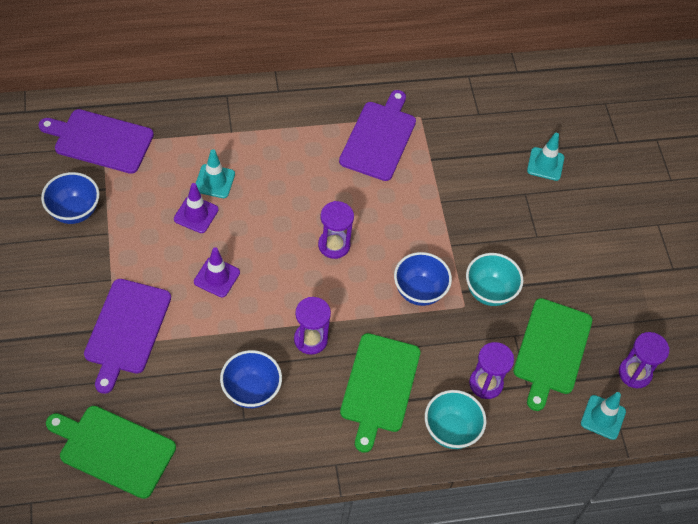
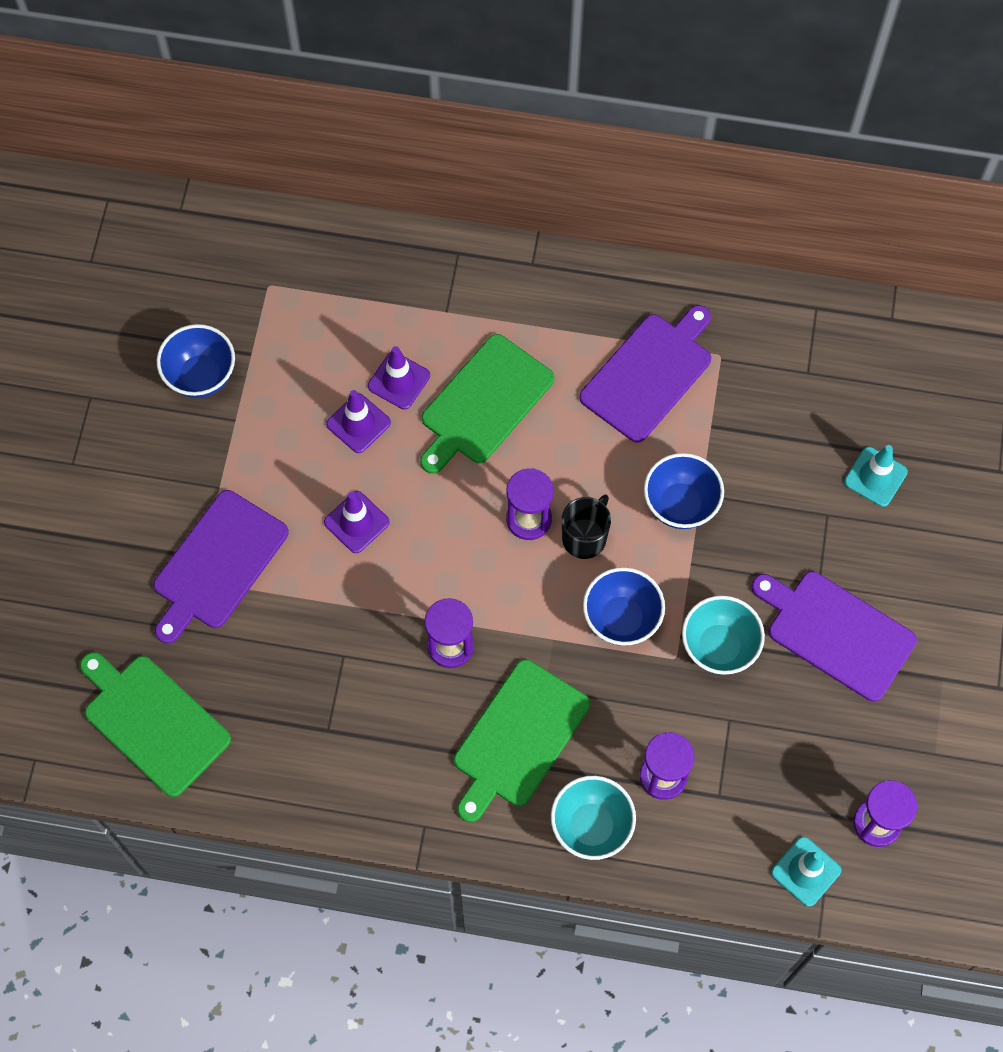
camera: 25 degrees right, 10 degrees up
(100, 140) = (266, 280): purple cutting board -> purple cutting board (836, 632)
(214, 181) = (399, 381): turquoise traffic cone -> purple traffic cone
(251, 390) = (349, 694): blue bowl -> blue bowl (680, 505)
(375, 247) = (585, 537): none -> black mug
(551, 349) = (772, 755): green cutting board -> green cutting board (484, 403)

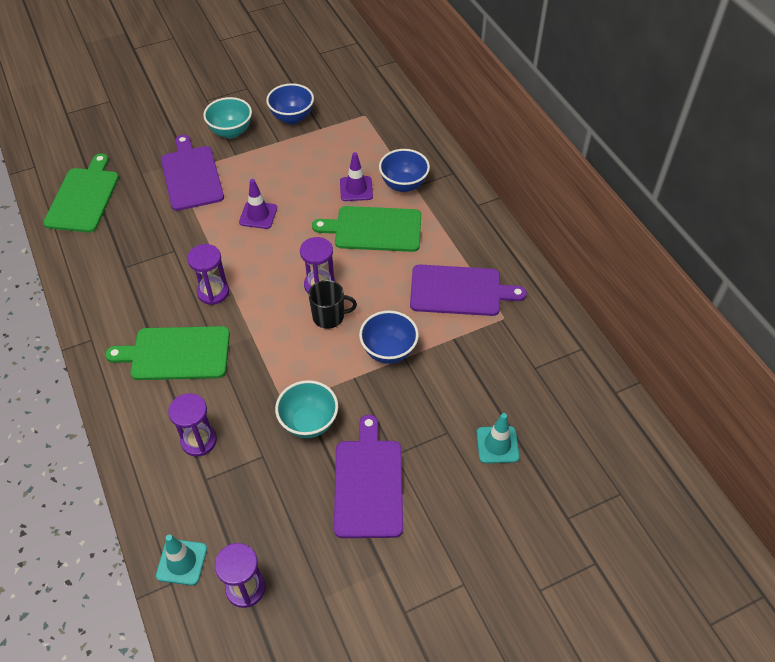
camera: 55 degrees right, 15 degrees down
(217, 564) = (191, 176): purple cutting board -> purple cutting board turned 75 degrees clockwise
(358, 423) = (317, 186): purple traffic cone -> none
(591, 826) = (140, 421): turquoise bowl -> turquoise bowl (231, 132)
(621, 619) = (290, 362): blue bowl -> blue bowl (403, 185)

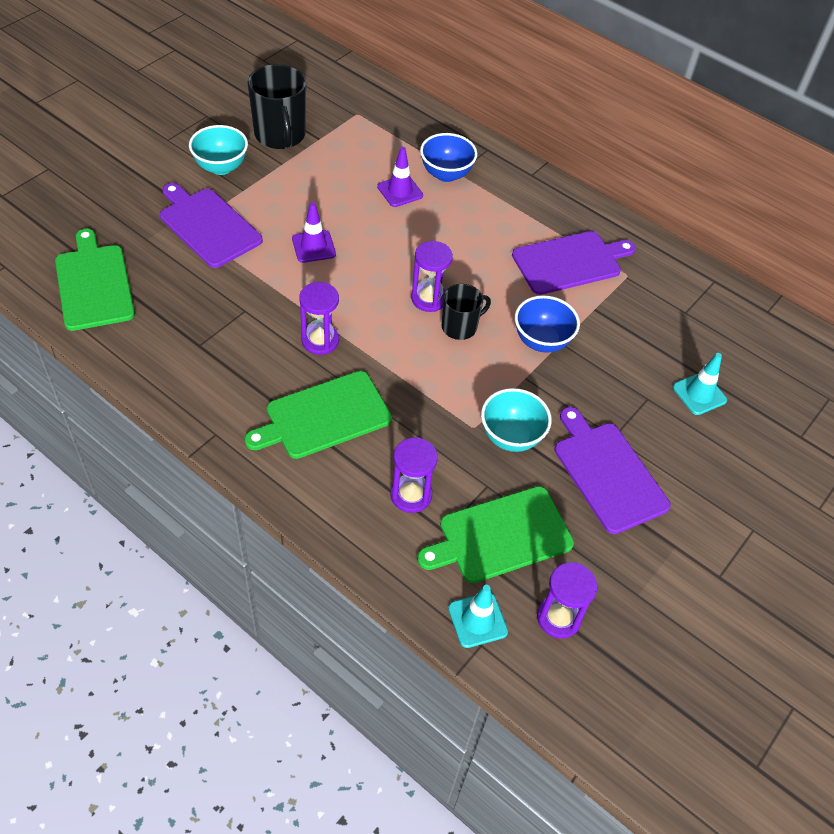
camera: 30 degrees left, 0 degrees up
(292, 118) = (280, 135): blue bowl -> black mug
(374, 229) = (446, 226): green cutting board -> green cutting board (500, 536)

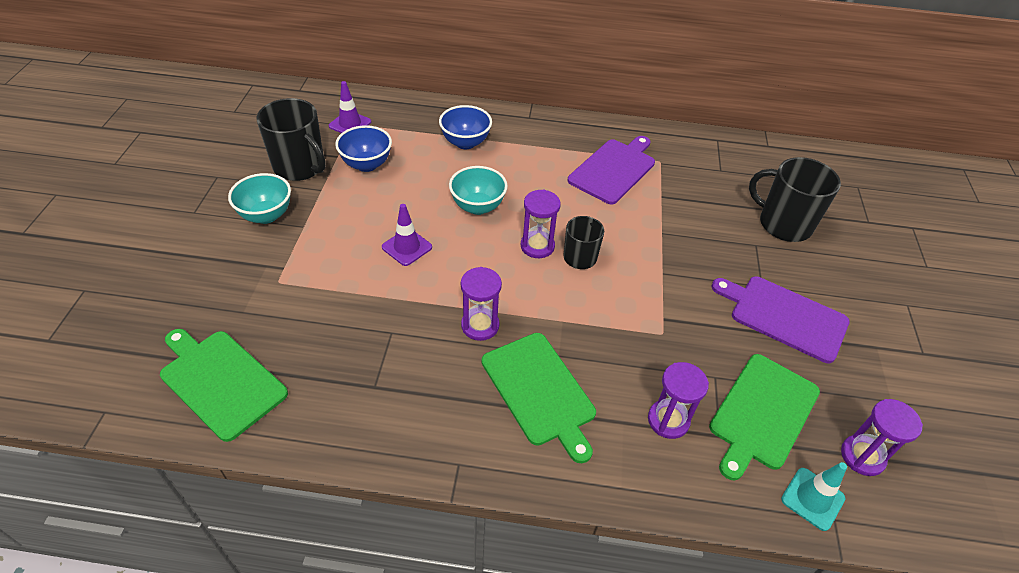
camera: 30 degrees left, 5 degrees down
(208, 225) = (295, 272): purple cutting board -> none
(324, 416) = (540, 391): green cutting board -> green cutting board turned 60 degrees counterclockwise
(400, 191) = (440, 171): purple traffic cone -> purple traffic cone (350, 124)
(511, 437) = (695, 326): turquoise bowl -> turquoise bowl (478, 206)
(541, 341) = (648, 238): blue bowl -> blue bowl (366, 164)
(699, 394) = (783, 224): turquoise traffic cone -> black mug

